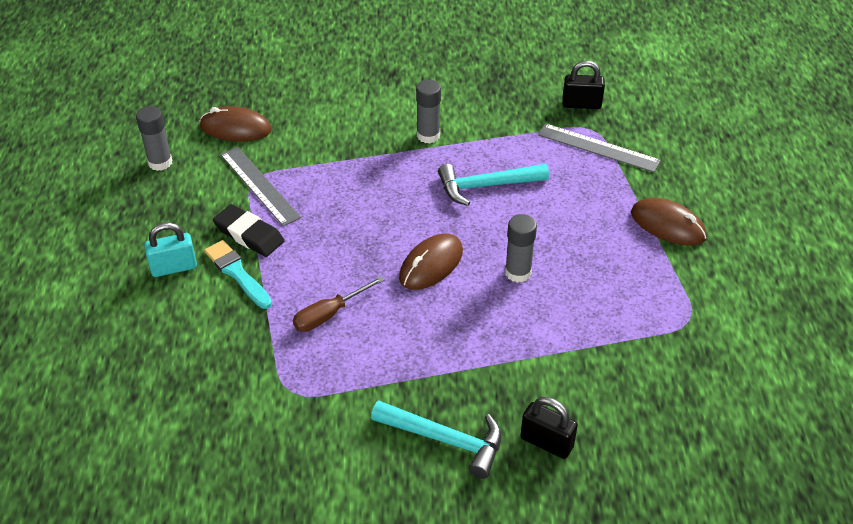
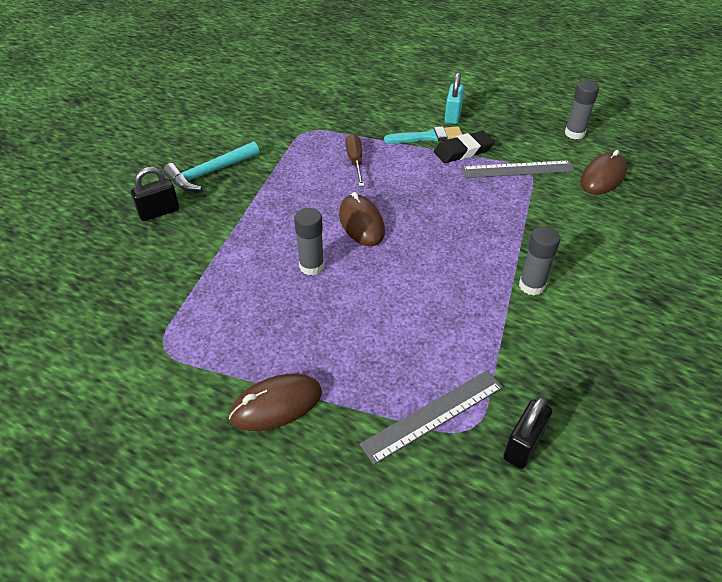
camera: 120 degrees right, 0 degrees up
(486, 186) = (431, 294): turquoise hammer -> none

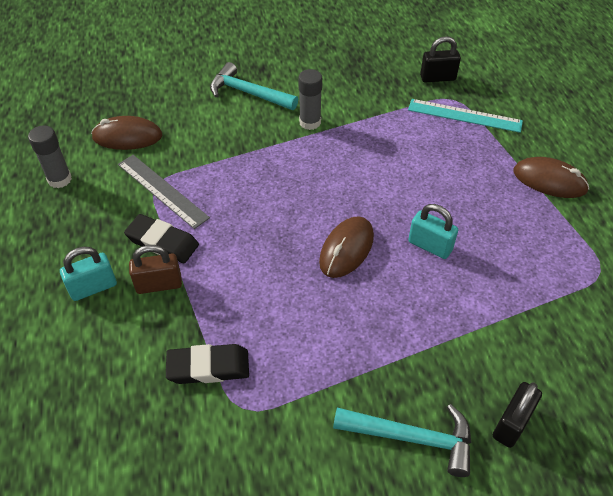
camera: 130 degrees left, 5 degrees up
(159, 212) = (511, 424): black padlock -> black padlock turned 75 degrees counterclockwise
(311, 266) = (430, 246): grey glue stick -> turquoise padlock
(346, 130) = (208, 367): none -> black eraser
(355, 162) = (261, 316): brown screwdriver -> none
(427, 137) = (159, 284): turquoise brush -> brown padlock
(433, 415) = (464, 116): grey ruler -> turquoise ruler
(615, 269) = (248, 93): none -> turquoise hammer

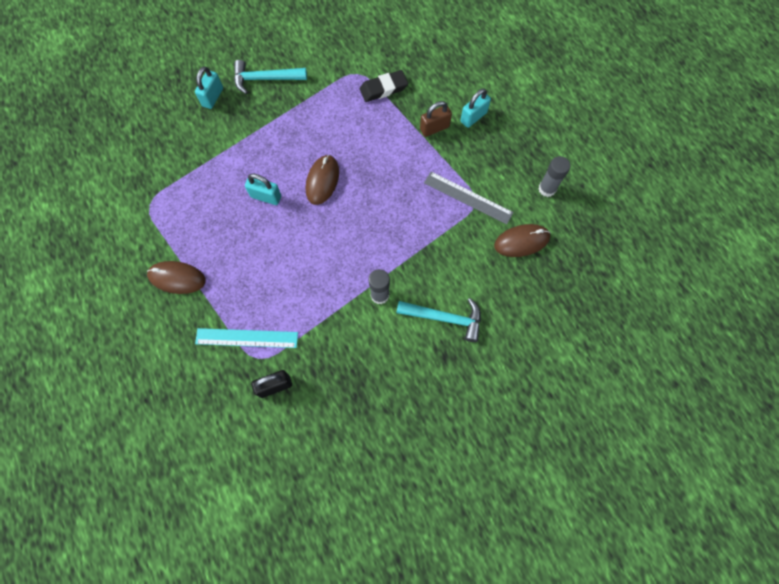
camera: 165 degrees right, 20 degrees up
(162, 242) = (447, 157): black eraser -> none
(511, 424) = (213, 97): black padlock -> turquoise padlock

